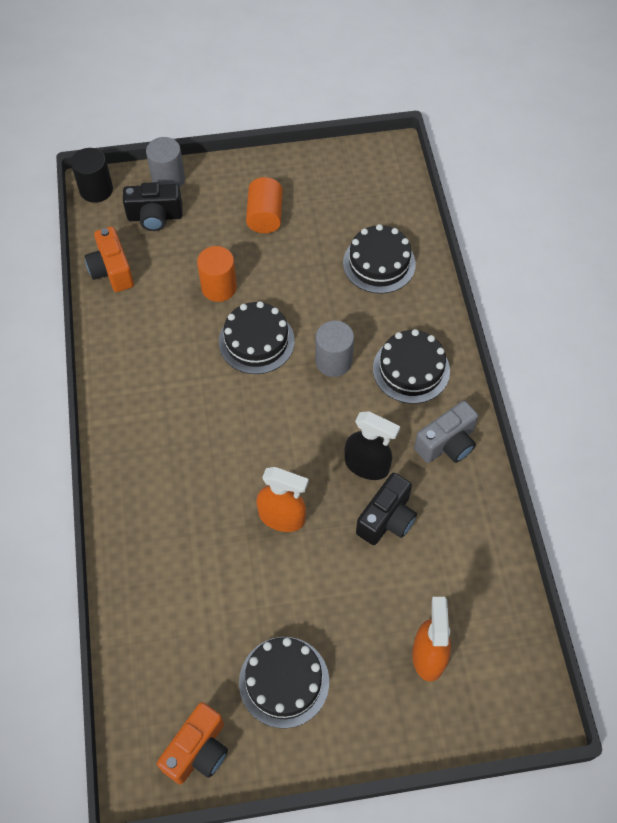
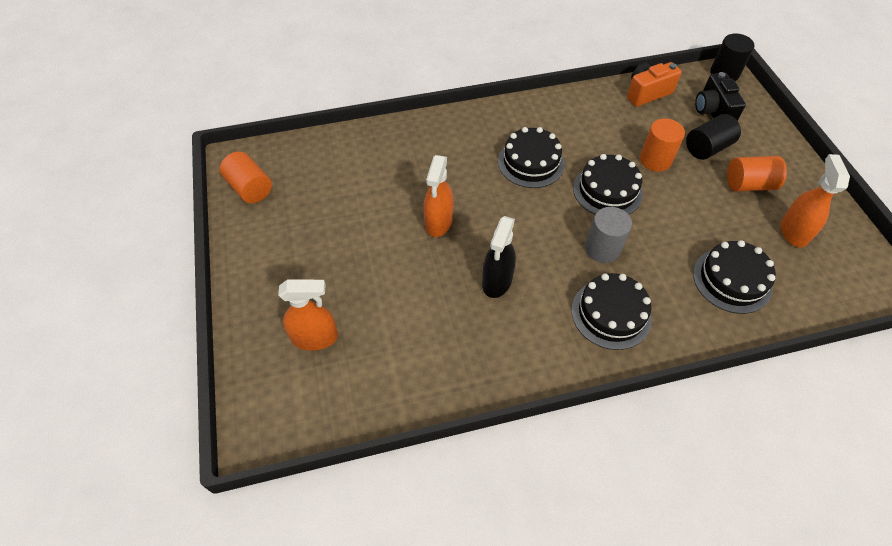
camera: 85 degrees right, 5 degrees down
(168, 179) = (758, 115): grey cylinder -> none
(198, 750) = (250, 188): orange camera -> orange cylinder
(209, 237) = (707, 148): none -> black cylinder
(284, 681) = (298, 235): black cake -> black cake (531, 162)
(327, 199) = (793, 231): none -> orange spray bottle
(387, 519) = (444, 300): black camera -> none
(447, 444) = (532, 349): grey camera -> none

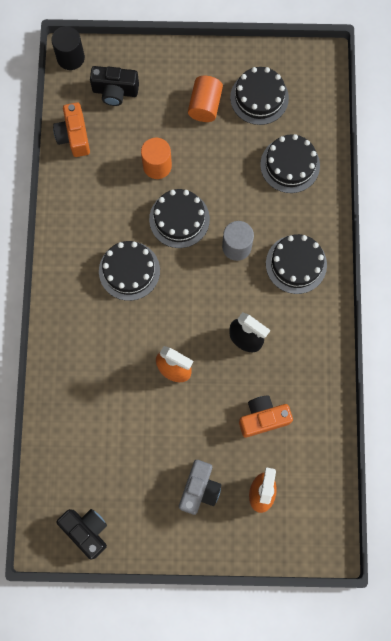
camera: 75 degrees left, 20 degrees up
(250, 188) = (86, 530): orange cylinder -> black camera
(309, 274) = (199, 489): none -> grey camera
(406, 320) = (263, 418): none -> orange camera
(707, 148) = (156, 117): black cylinder -> none
(793, 231) = (259, 97): orange spray bottle -> black cake

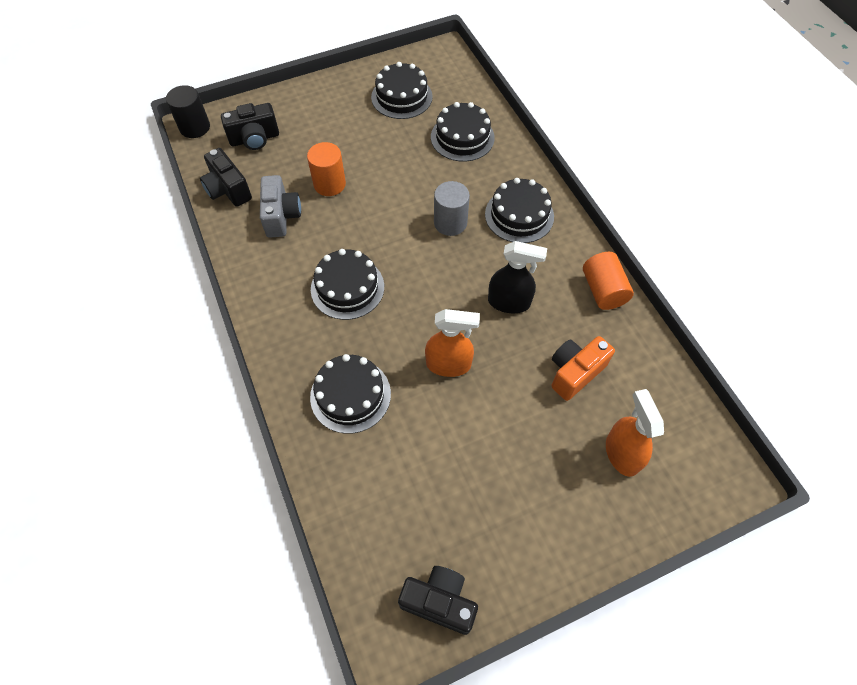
camera: 25 degrees left, 15 degrees down
(74, 136) = (228, 190): orange camera -> black camera
(179, 219) = (377, 221): black cake -> black cake (350, 395)
(199, 489) = (550, 482): grey camera -> grey camera (281, 216)
(205, 105) = (352, 120): orange cylinder -> orange cylinder (603, 290)

